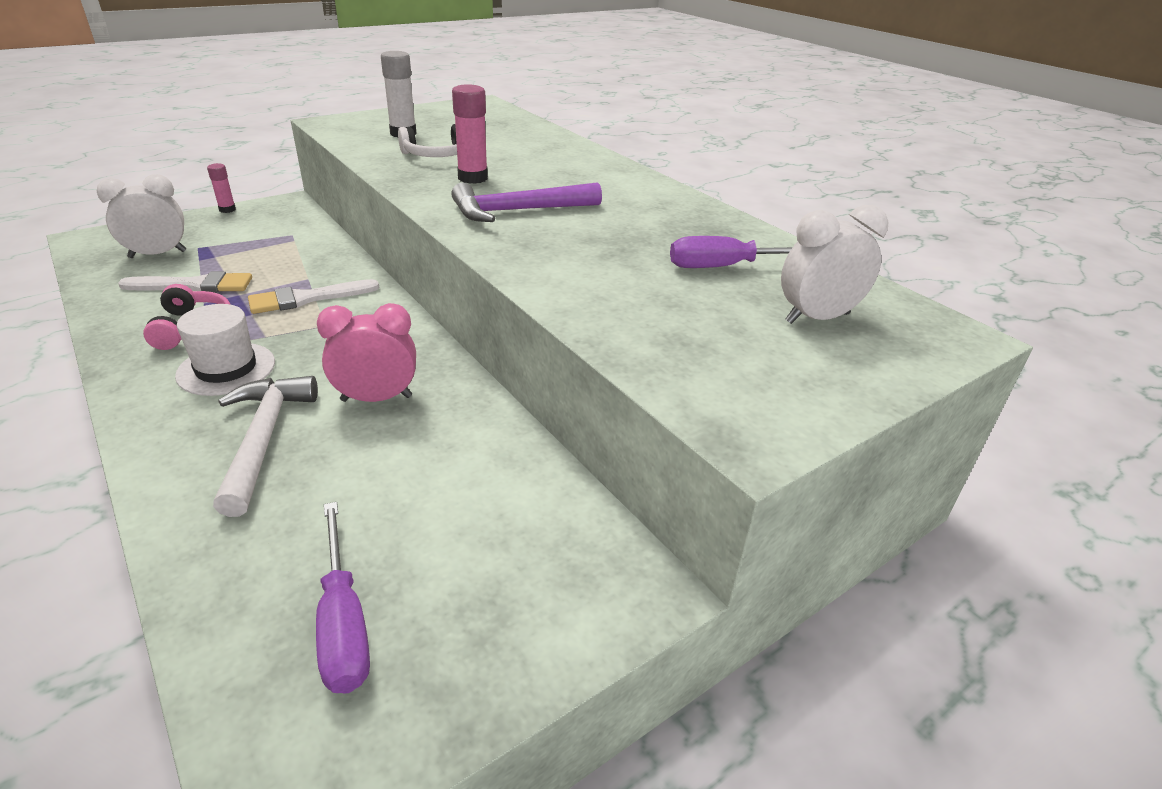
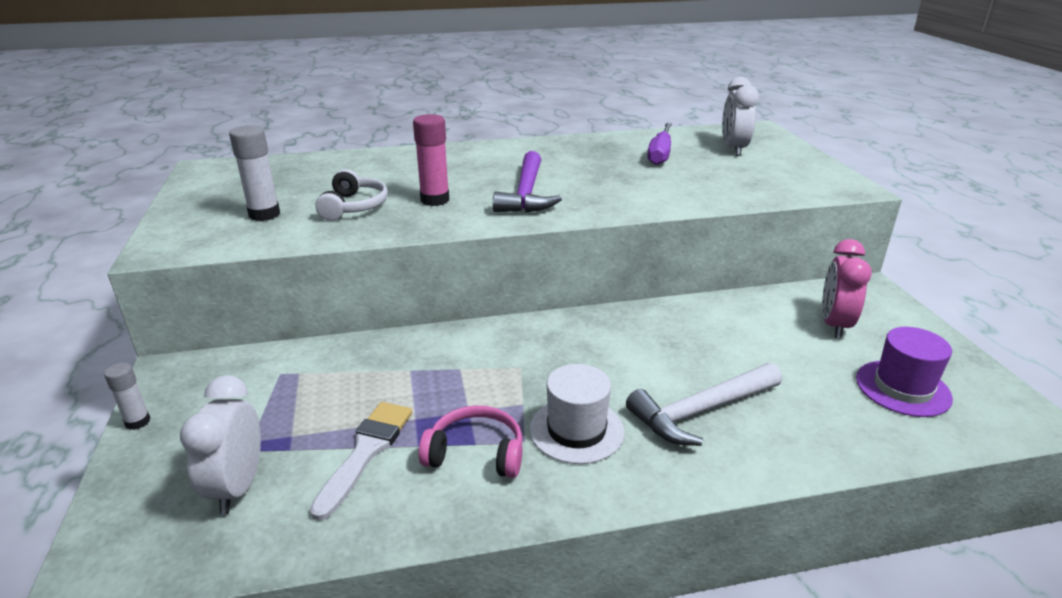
camera: 65 degrees left, 5 degrees down
(227, 210) = (137, 422): pink glue stick -> white glue stick
(264, 438) = (701, 411): white hammer -> white hammer turned 45 degrees counterclockwise
(307, 298) = (458, 373): white brush -> none
(343, 622) = (903, 388): purple screwdriver -> purple hat
(376, 398) = (658, 351): pink clock -> pink clock (834, 325)

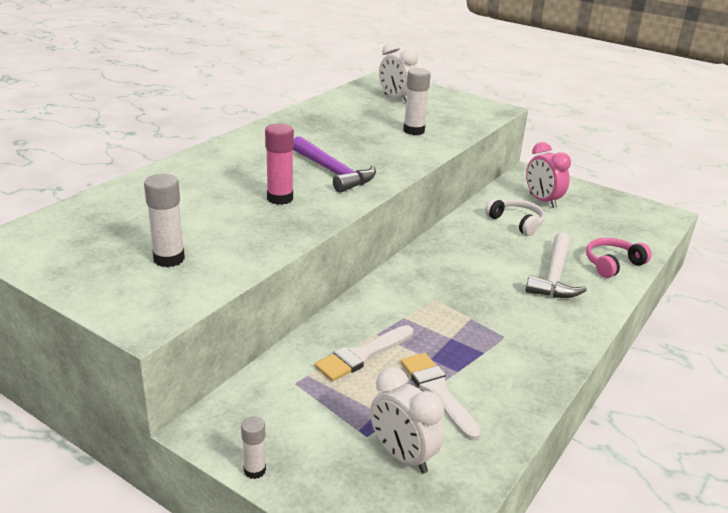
camera: 45 degrees left, 0 degrees up
(354, 206) = (229, 225): white headphones -> white headphones (516, 222)
(366, 381) = (362, 355): none -> white brush
(476, 453) = (493, 356): pink headphones -> pink headphones (612, 264)
(576, 430) = (518, 316): white hat -> none
(660, 154) = (360, 115): purple screwdriver -> none
(690, 182) = (414, 131): none -> white glue stick
(903, 388) = (610, 222): purple hat -> none

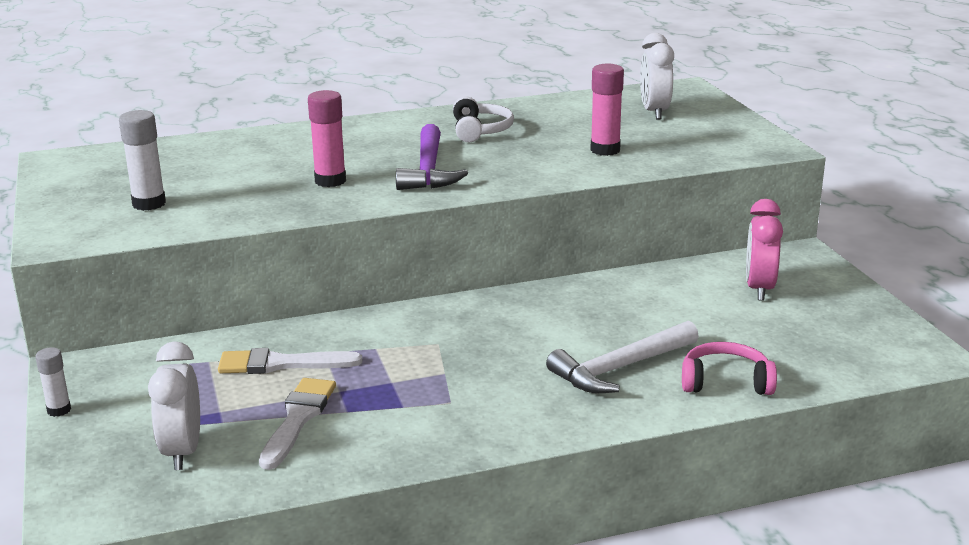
camera: 40 degrees right, 5 degrees down
(414, 131) = (605, 150): white glue stick -> pink glue stick
(516, 222) = (676, 301): white headphones -> white headphones (480, 130)

